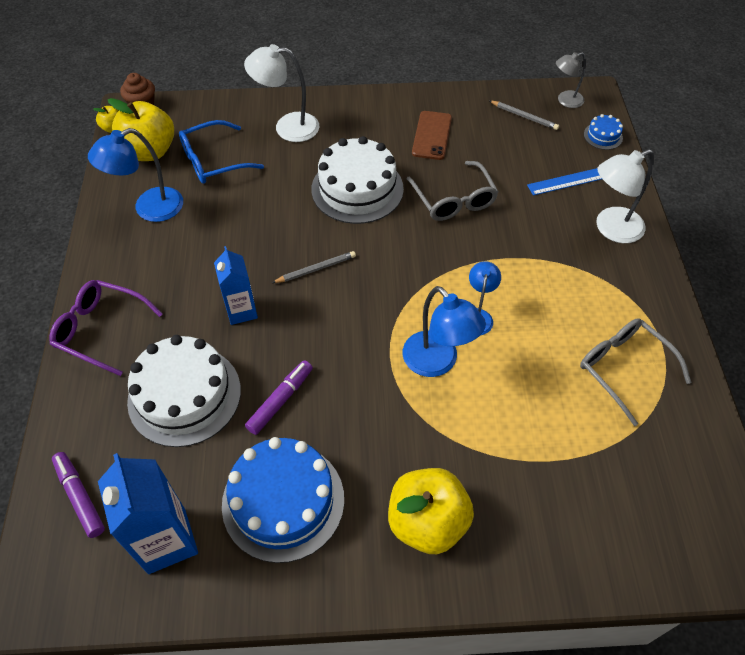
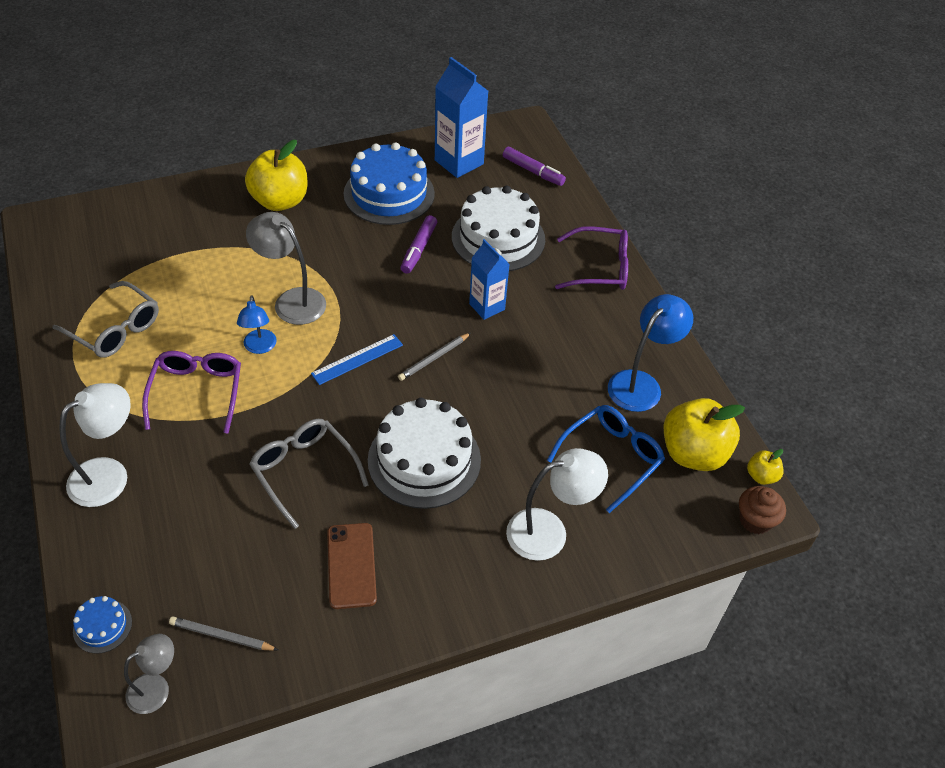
camera: 160 degrees right, 5 degrees down
(437, 362) = (292, 301): blue lamp -> grey lamp
(539, 283) = (197, 393): none -> purple glasses
(568, 181) = (159, 533): blue ruler -> blue ruler (357, 359)

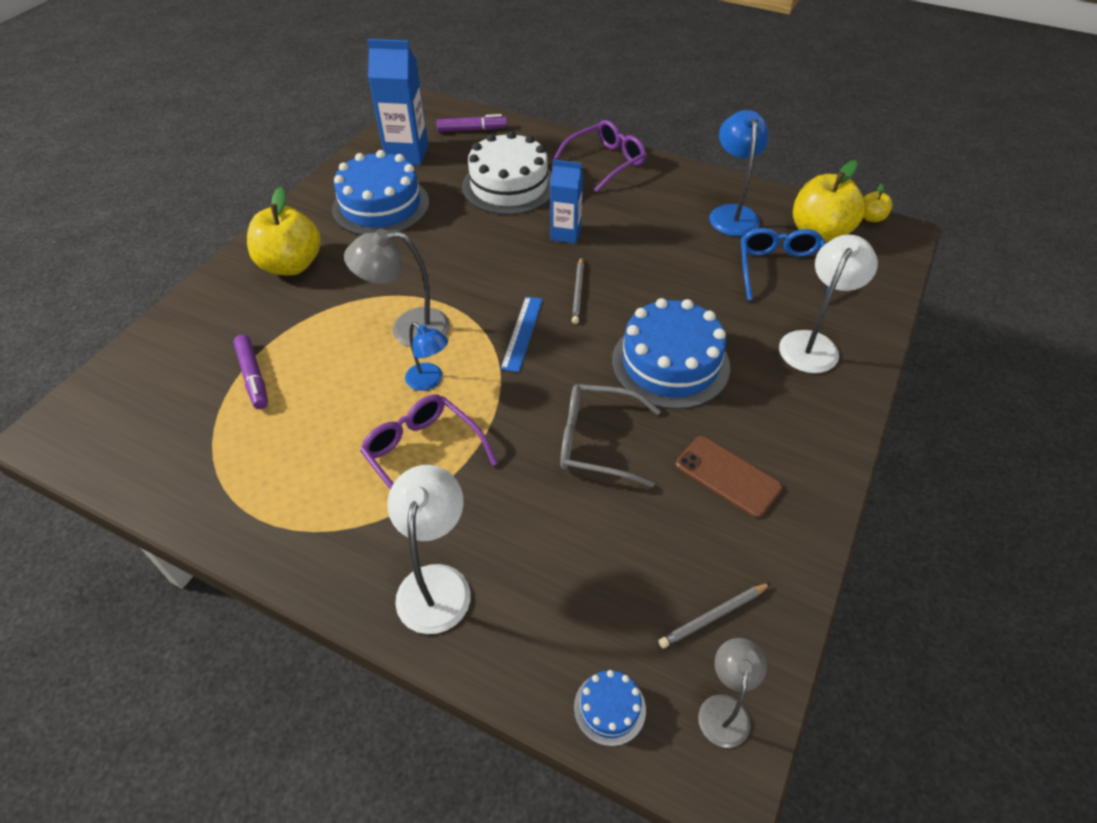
camera: 40 degrees left, 0 degrees up
(115, 329) = (269, 463): grey glasses -> none
(418, 249) = (460, 228): purple marker -> purple marker (253, 377)
(424, 460) = (670, 363): white cake -> blue cake
(755, 520) = (904, 244): brown cupcake -> none

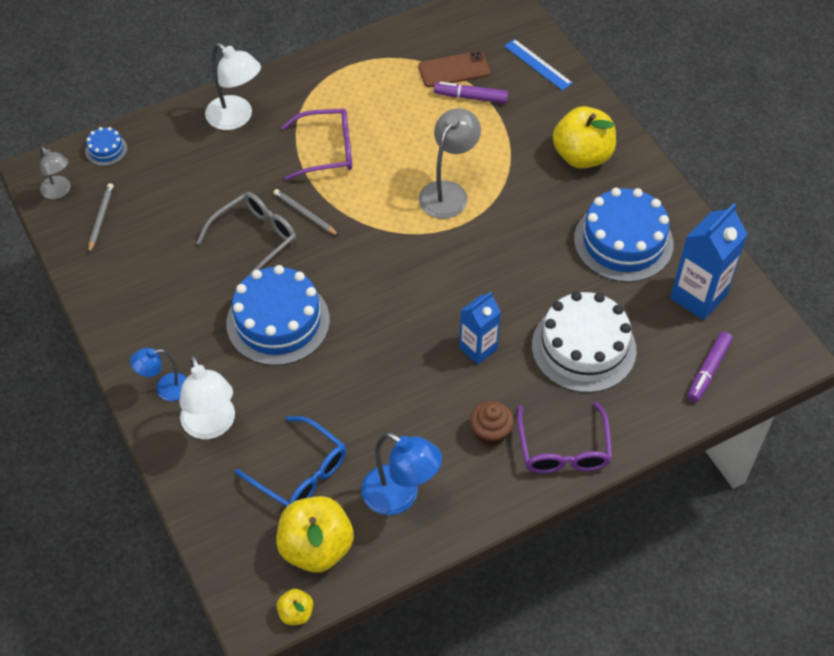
camera: 125 degrees right, 5 degrees up
(429, 381) = (386, 181): blue lamp -> blue lamp (165, 388)
(522, 333) = (386, 254): blue ruler -> blue ruler (538, 64)
(578, 292) = (399, 313): grey pencil -> grey pencil (305, 214)
(631, 197) = (491, 432): none -> brown cupcake
(727, 476) = (166, 287): brown phone -> brown phone (454, 70)

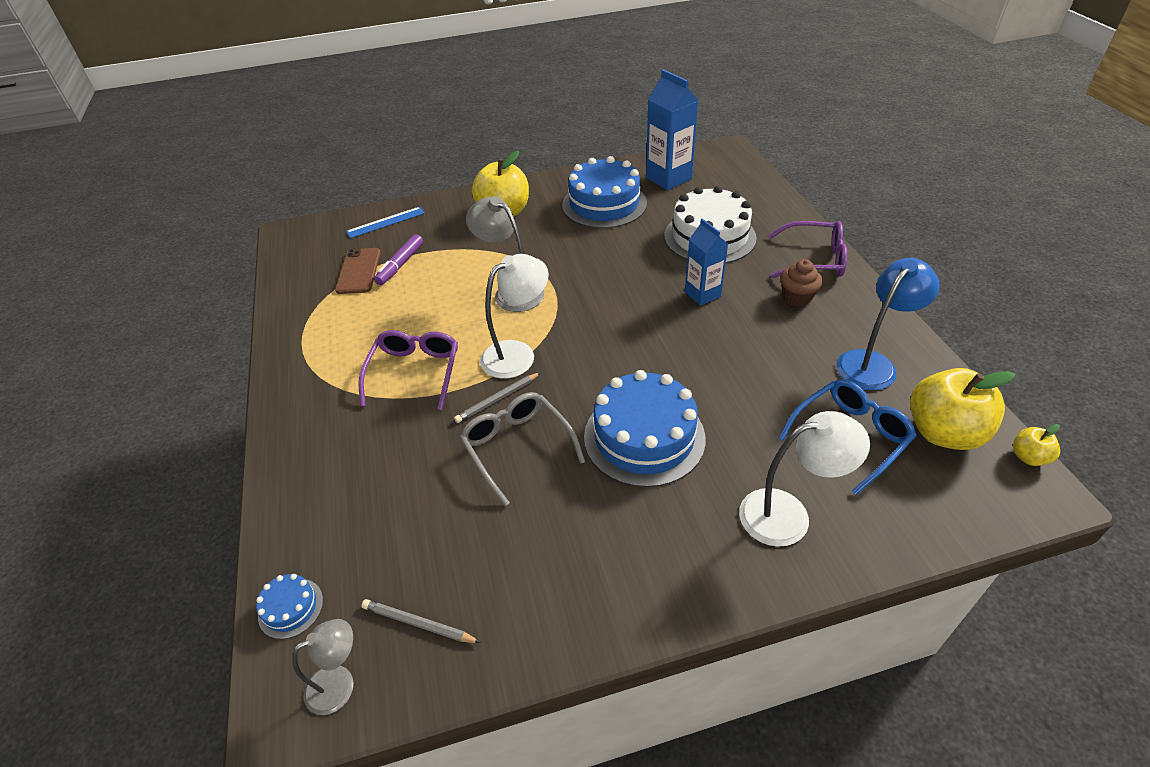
camera: 75 degrees left, 10 degrees down
(165, 388) = (729, 561): blue lamp -> none
(236, 118) = (320, 449): white lamp -> white lamp (517, 354)
(708, 370) = (739, 183): purple marker -> none

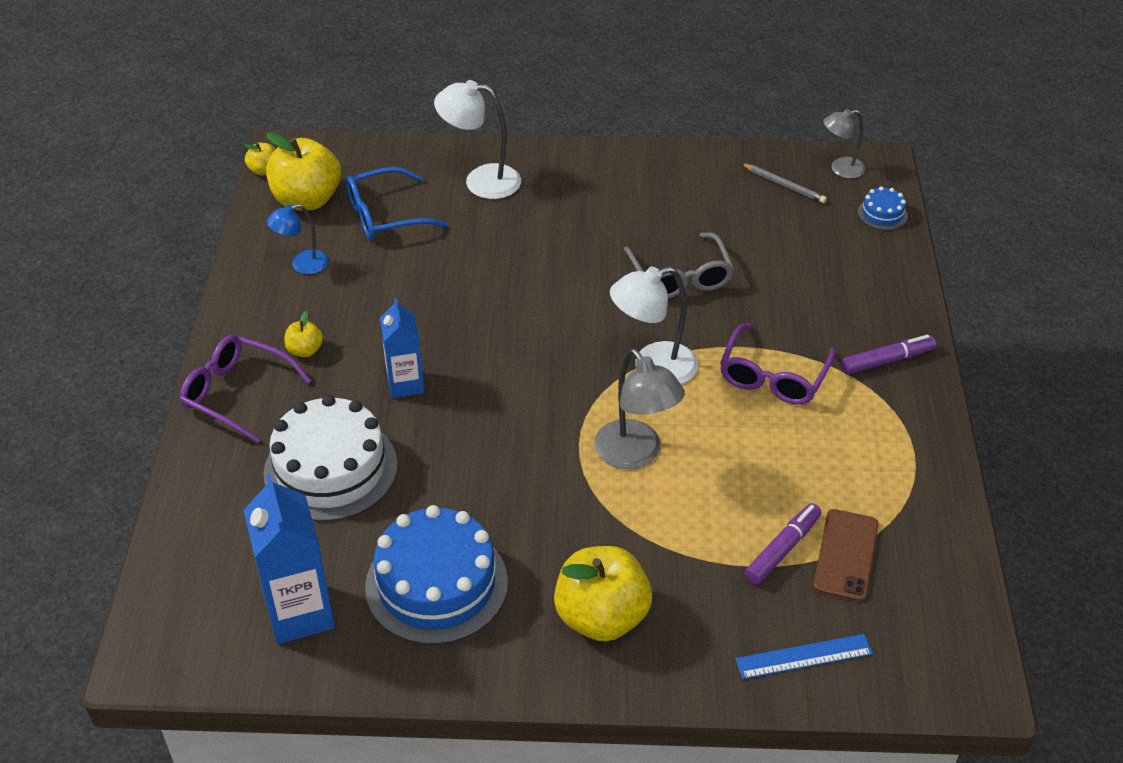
camera: 165 degrees left, 0 degrees up
(312, 412) = (887, 361): none -> purple marker
(497, 399) = (688, 325): grey pencil -> none
(644, 437) = (561, 257): blue cake -> none
(797, 297) = (305, 350): brown cupcake -> yellow apple
(872, 363) = (302, 265): blue lamp -> blue lamp, size x0.62

